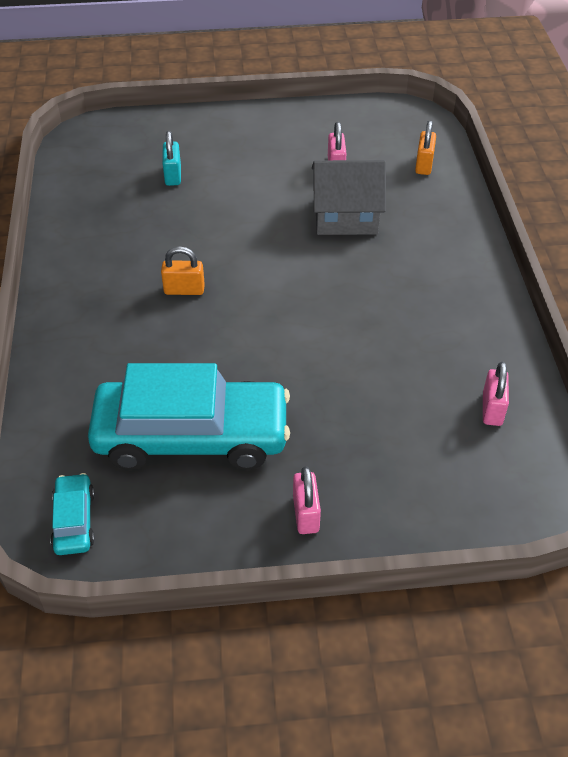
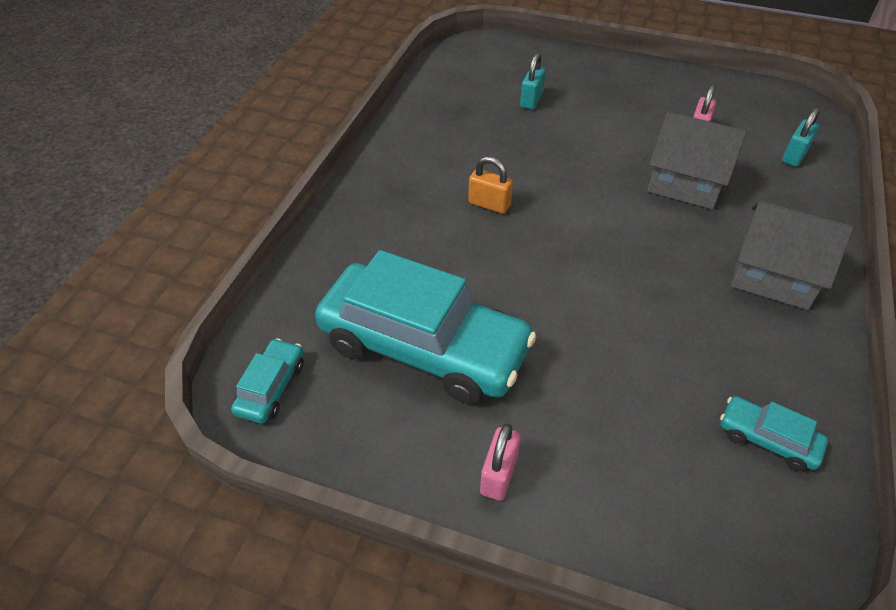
camera: 25 degrees right, 0 degrees up
(424, 165) = (794, 156): orange padlock -> turquoise padlock
(447, 276) = (773, 275): none -> grey house
(492, 409) = (767, 439): pink padlock -> turquoise car

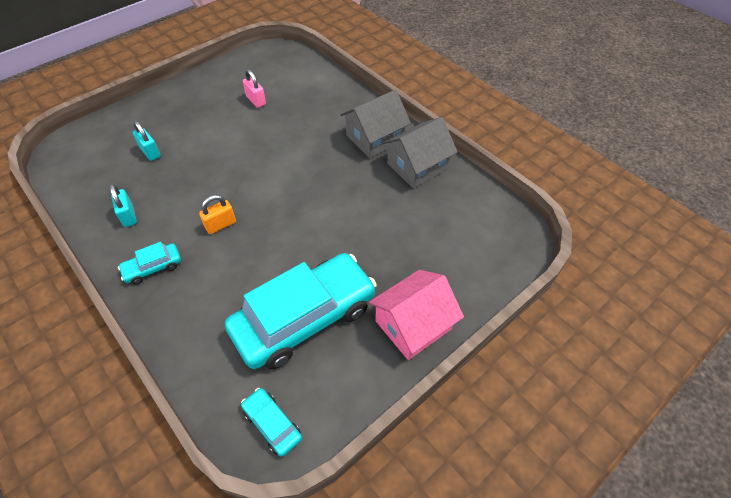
camera: 60 degrees left, 5 degrees up
(499, 475) = (413, 325): pink padlock -> pink house
(685, 182) = (287, 129): grey house -> grey house (417, 166)
(767, 439) = (460, 203): turquoise car -> turquoise car (153, 267)
(794, 156) = (308, 78): turquoise padlock -> turquoise padlock (128, 216)

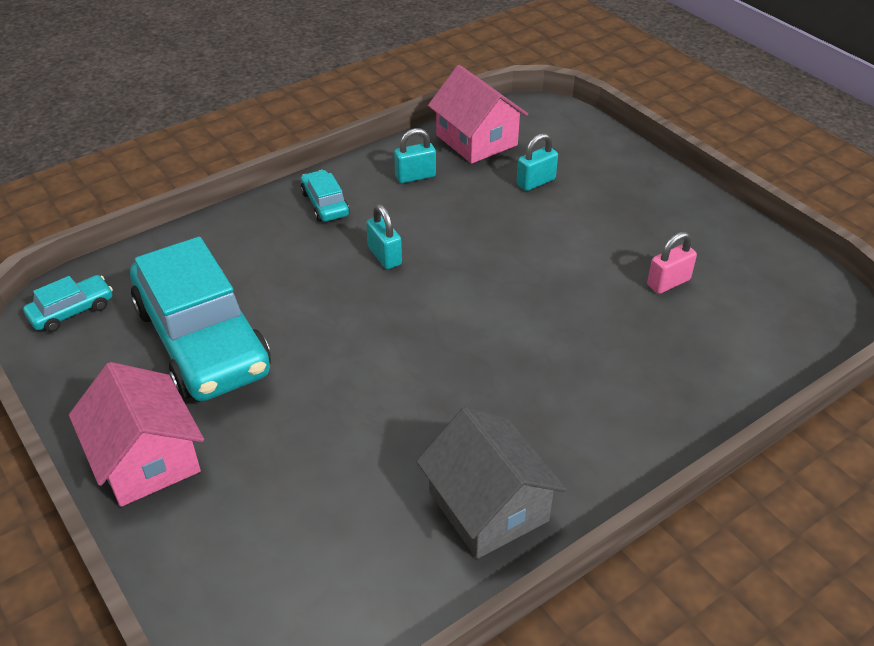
camera: 95 degrees right, 10 degrees down
(89, 184) = (476, 140): none -> pink house
(221, 225) = (384, 256): orange padlock -> turquoise padlock
(374, 138) = (571, 445): grey house -> none

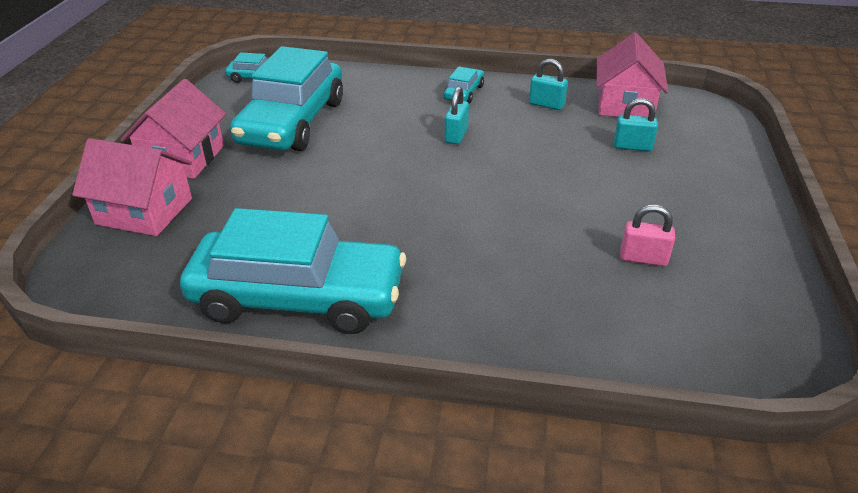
camera: 45 degrees right, 5 degrees down
(206, 544) = (144, 211): none -> pink house
(488, 506) = (298, 297): grey house -> turquoise car

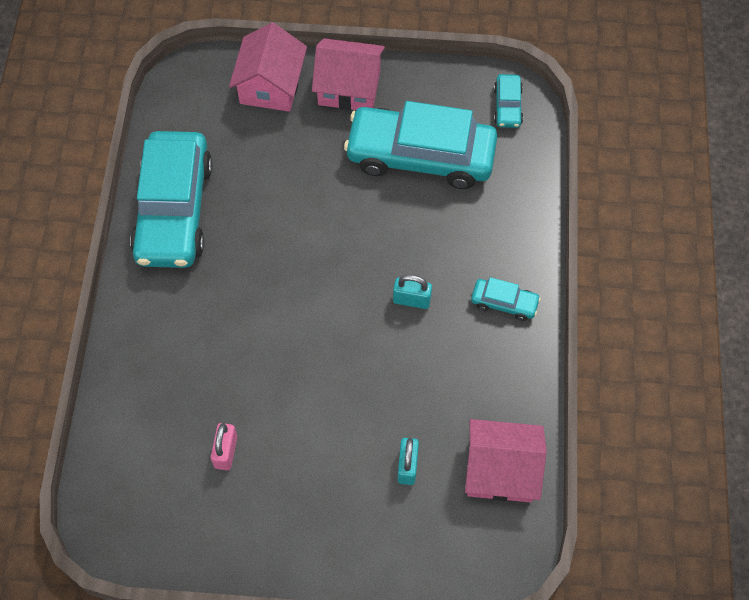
camera: 85 degrees right, 25 degrees up
(546, 104) = (488, 386): turquoise padlock -> none

